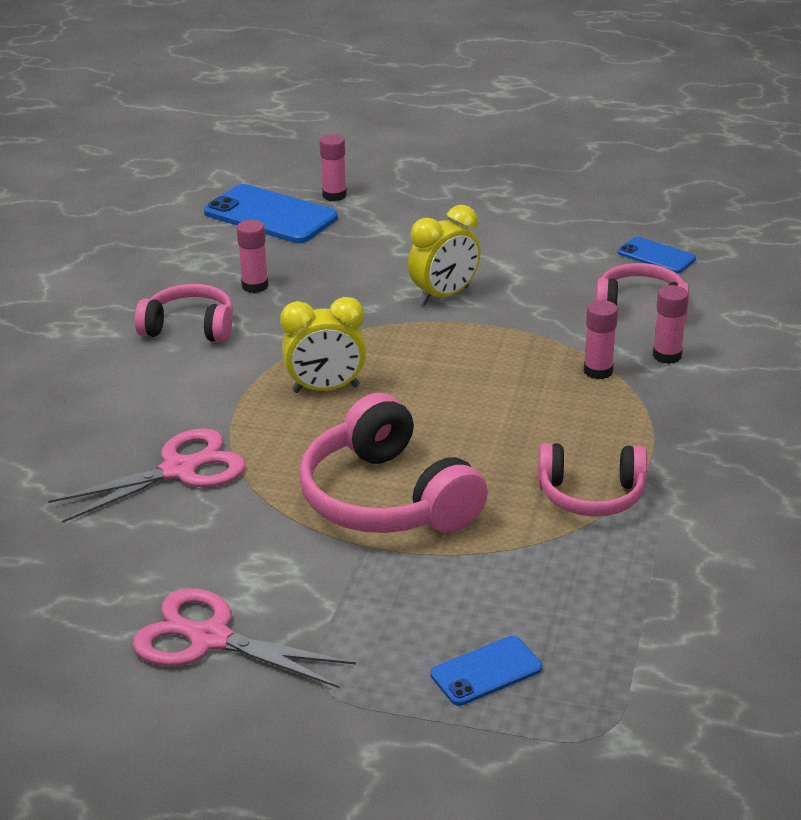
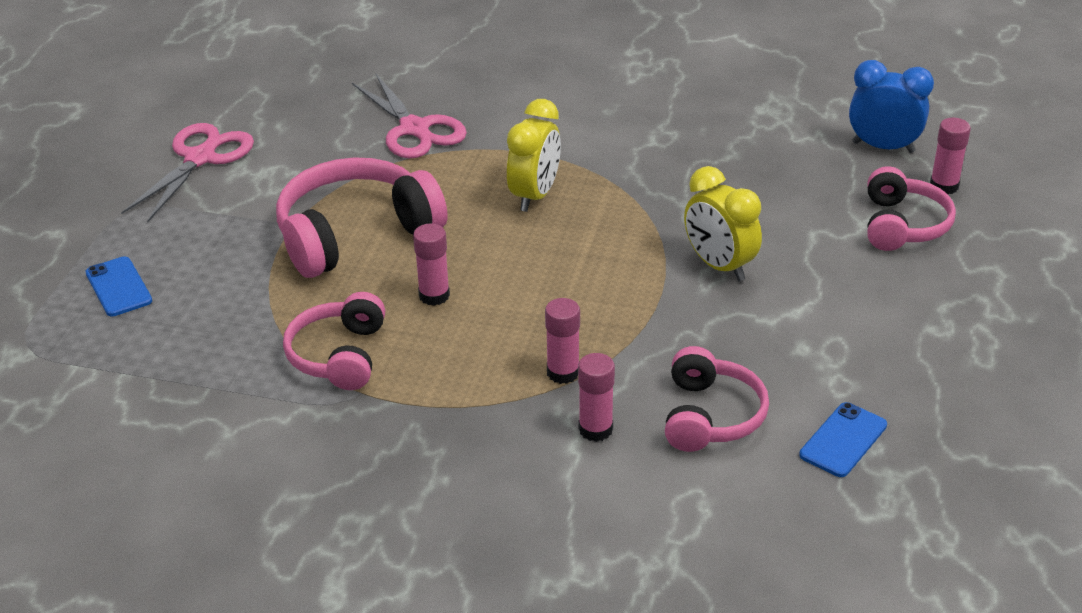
camera: 90 degrees right, 5 degrees up
(190, 327) = (643, 116): pink headphones -> pink headphones (902, 225)
(255, 286) = (726, 146): pink glue stick -> pink glue stick (434, 295)
(270, 215) = (883, 147): blue phone -> blue clock
(326, 389) = (534, 196): yellow clock -> yellow clock turned 150 degrees counterclockwise

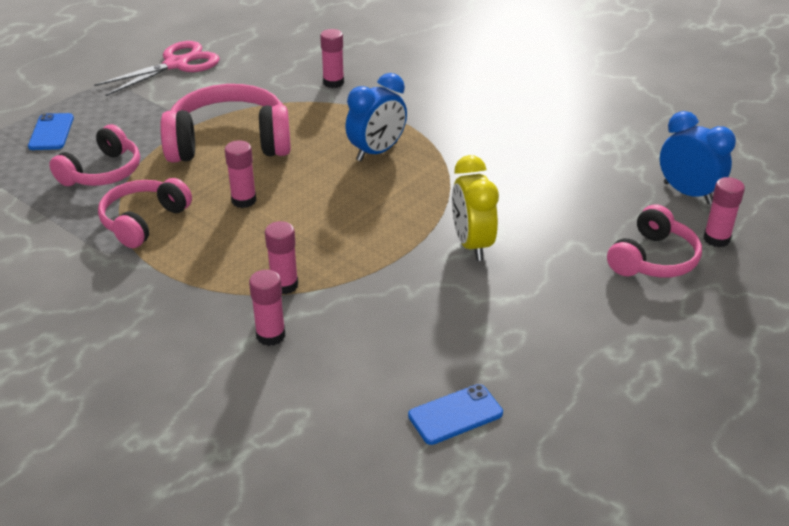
camera: 25 degrees right, 0 degrees up
(414, 129) = (333, 82): pink scissors -> pink glue stick
(534, 196) = (377, 152): yellow clock -> blue clock
(710, 416) = (365, 356): pink headphones -> pink headphones (102, 172)

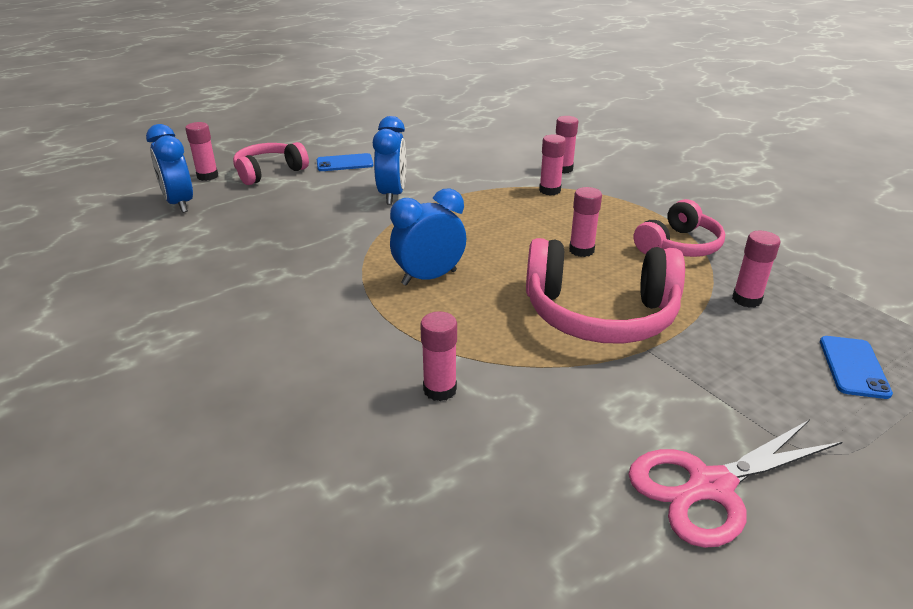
camera: 165 degrees left, 5 degrees down
(102, 172) = (746, 299): pink headphones -> pink glue stick
(455, 415) = (461, 132): blue phone -> blue phone (344, 163)
(472, 244) = (392, 195): yellow clock -> blue clock

